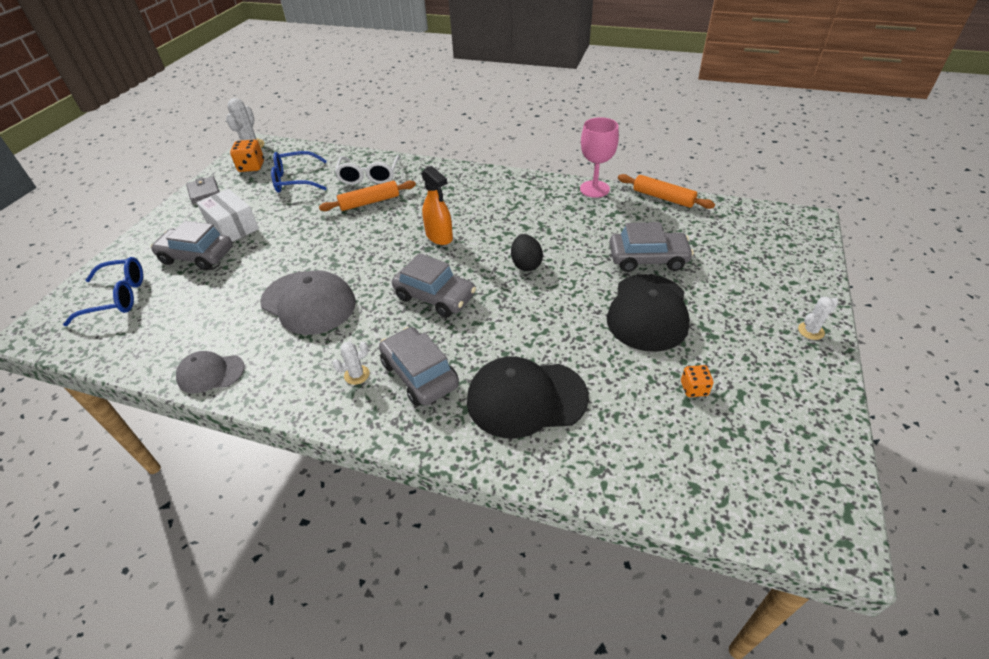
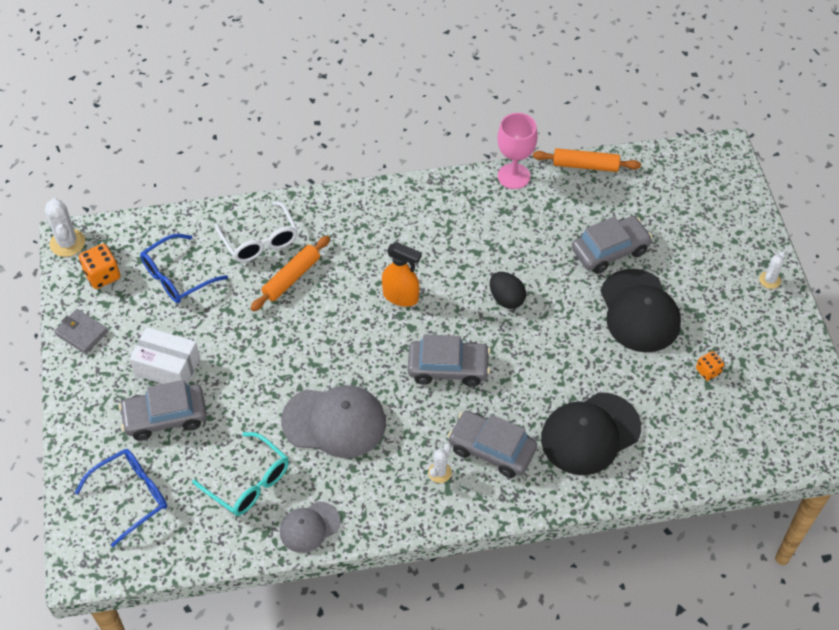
camera: 30 degrees left, 10 degrees up
(203, 320) = (248, 482): none -> turquoise glasses

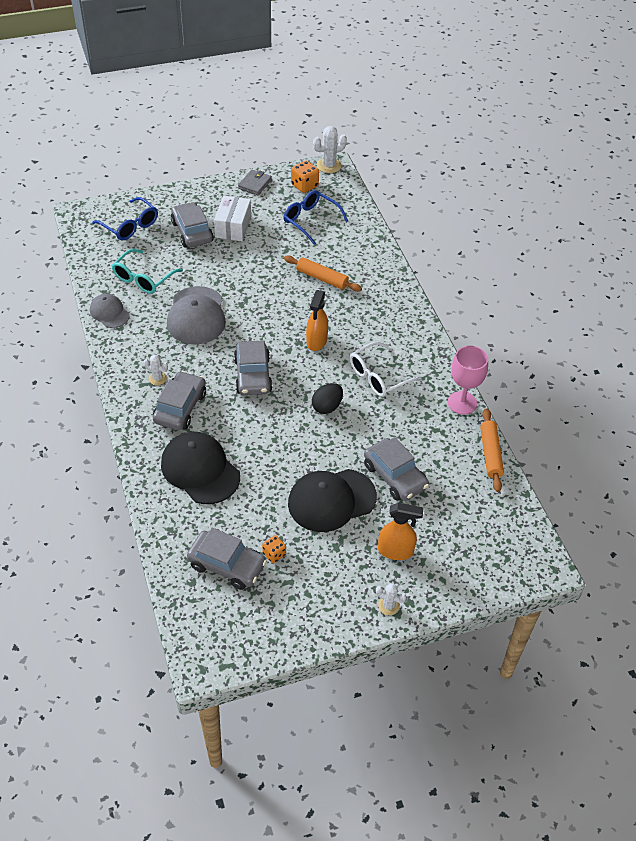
camera: 80 degrees right, 5 degrees down
(259, 240) = (353, 257): white glasses -> white glasses (378, 376)
(705, 264) = (396, 551): none -> orange spray bottle
(722, 416) = (227, 565): none -> grey car

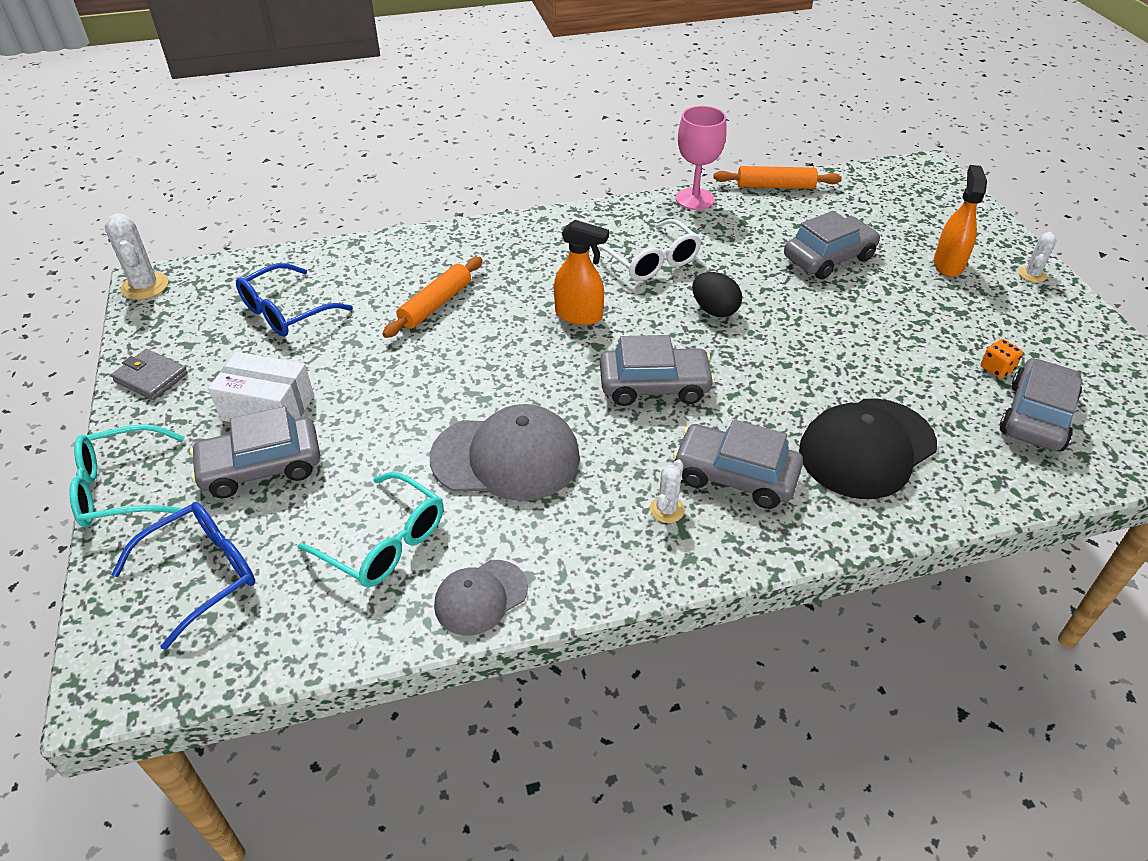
camera: 85 degrees left, 5 degrees down
(180, 192) = (122, 488): none -> turquoise glasses
(304, 185) = (187, 316): orange dice -> none
(331, 500) = (885, 313): black cap -> none

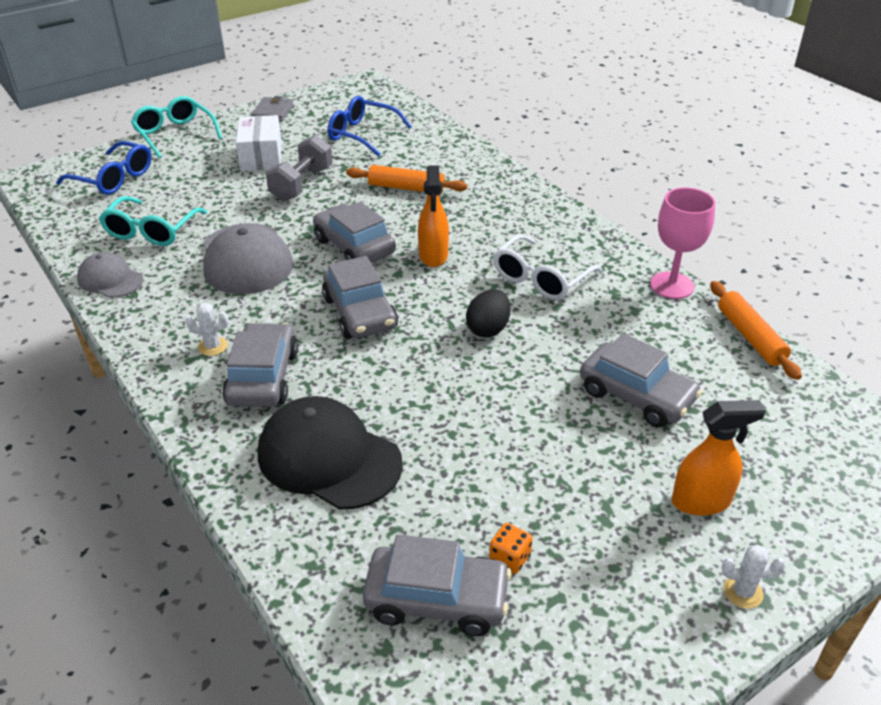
camera: 70 degrees right, 5 degrees down
(145, 286) = (360, 82): white cactus -> none
(261, 467) = (206, 170): grey car -> grey car (354, 246)
(367, 383) = (301, 184): none -> grey dumbbell

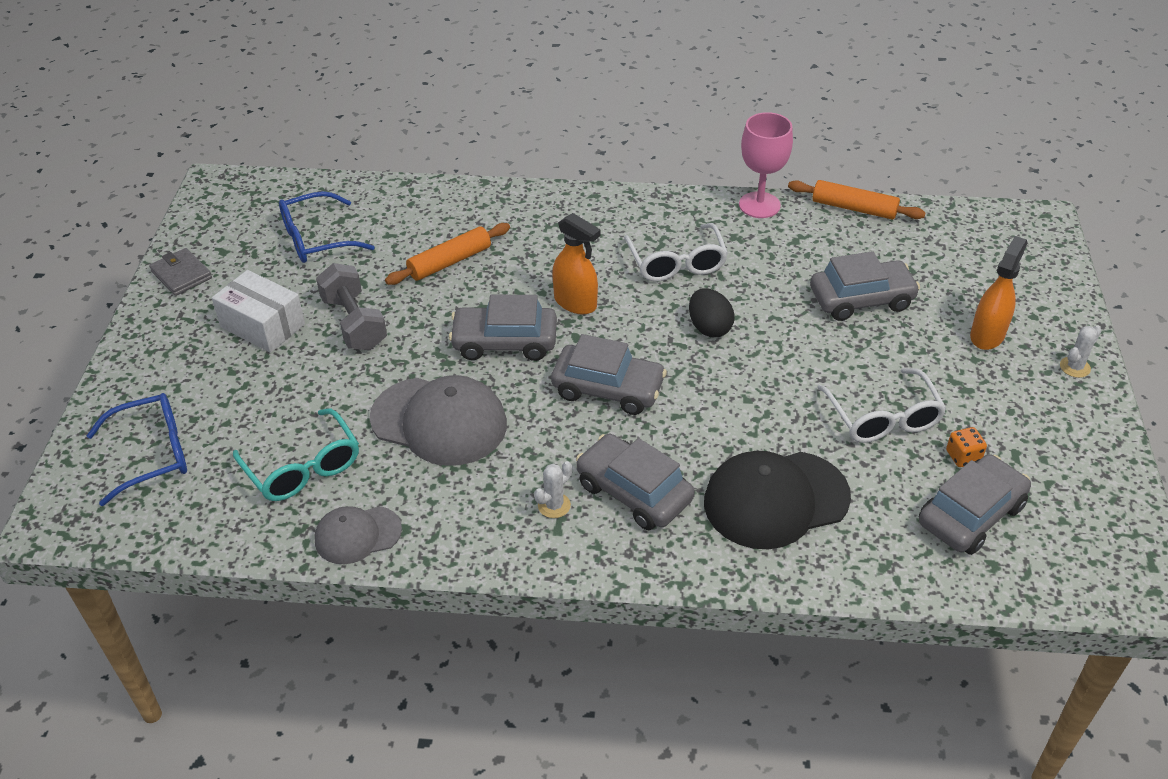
camera: 50 degrees left, 5 degrees up
(175, 134) = (122, 367): turquoise glasses -> none
(500, 478) = (883, 417): none -> white glasses

